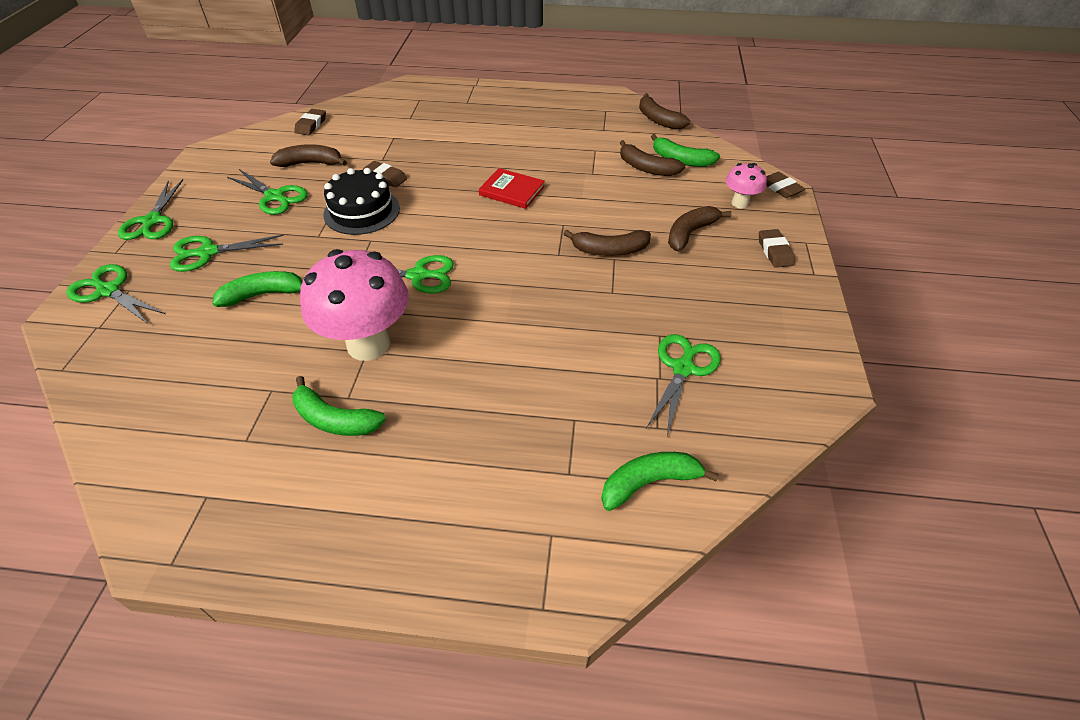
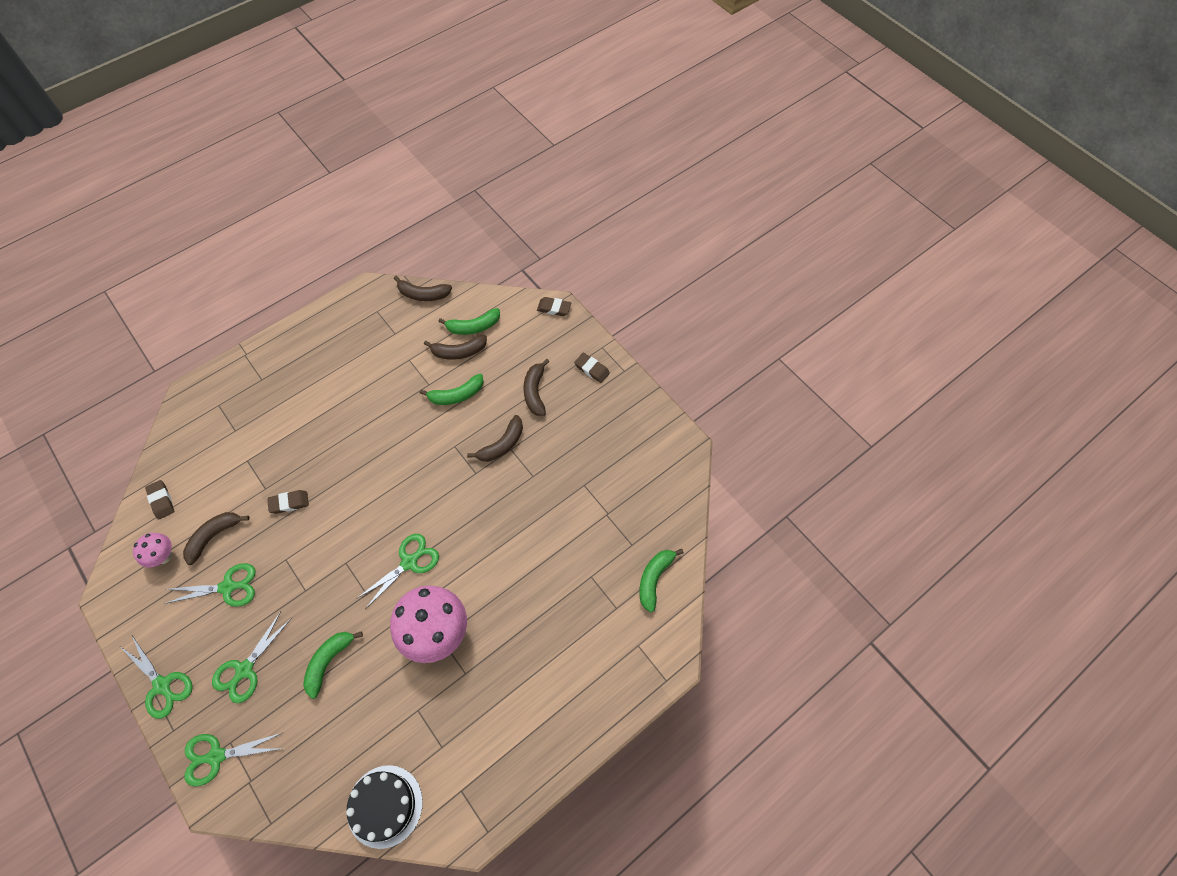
camera: 45 degrees left, 15 degrees up
(335, 419) = (474, 691): green banana -> green banana (457, 395)
(362, 211) = (309, 545): black cake -> black cake (385, 806)
(512, 191) = (392, 443): red book -> none
(683, 368) = (613, 497): green scissors -> none
(740, 203) = (541, 341): pink mushroom -> pink mushroom (164, 556)

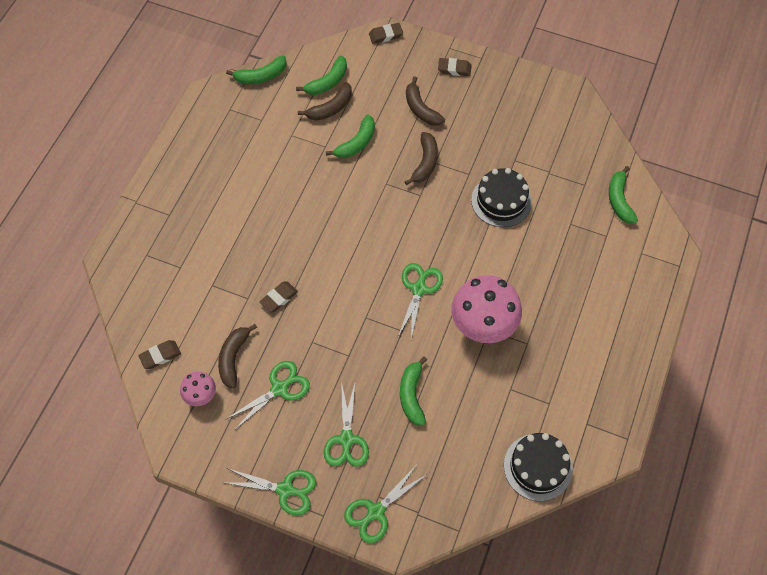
camera: 30 degrees left, 0 degrees up
(161, 501) = (160, 356): brown eraser -> brown eraser turned 60 degrees counterclockwise
(423, 294) = (261, 76): brown banana -> green banana
(543, 518) = (501, 201): none -> black cake

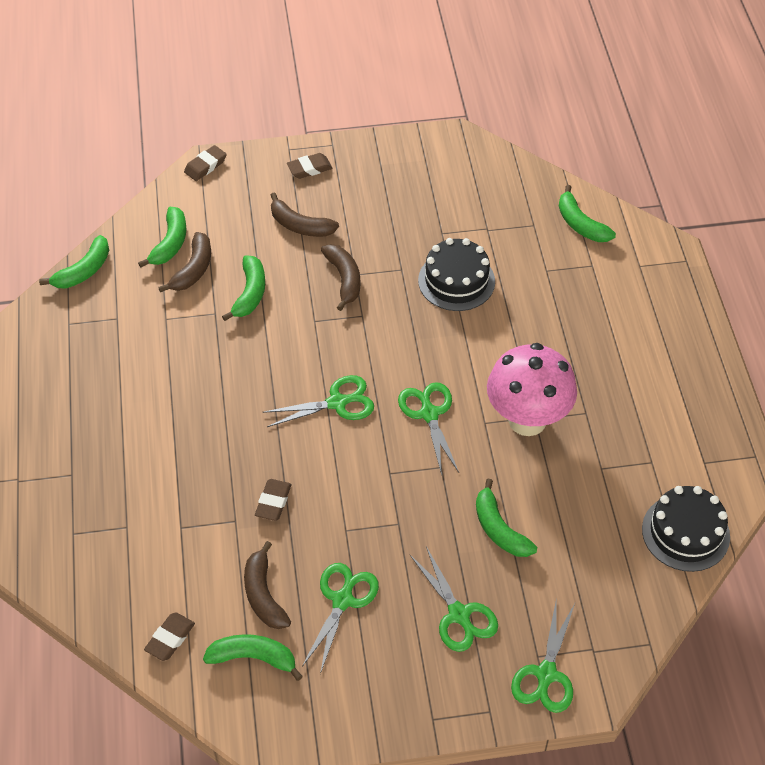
camera: 30 degrees left, 10 degrees down
(201, 396) = (253, 658): pink mushroom -> green banana
(285, 490) = (426, 707): green scissors -> green scissors (337, 403)

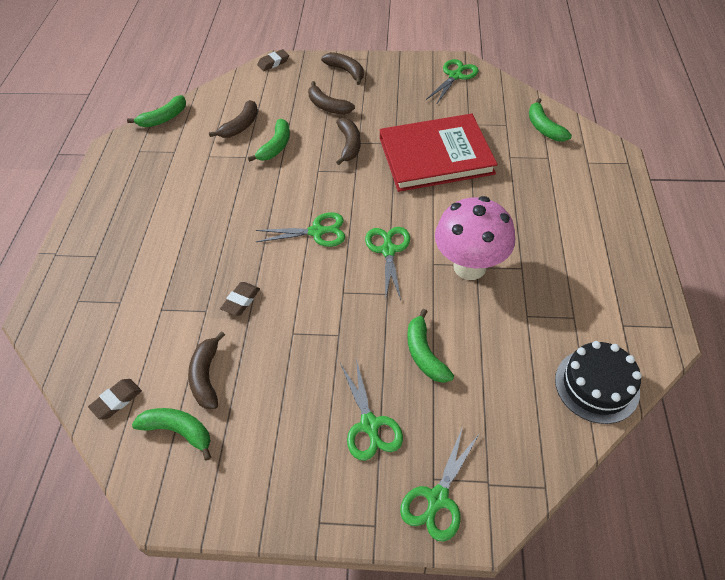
camera: 15 degrees right, 0 degrees up
(170, 243) = (231, 107): green banana -> none
(309, 168) = (346, 71): brown eraser -> brown banana
(342, 600) = (271, 393): green scissors -> green scissors (455, 76)
(456, 281) = (436, 156): black cake -> red book

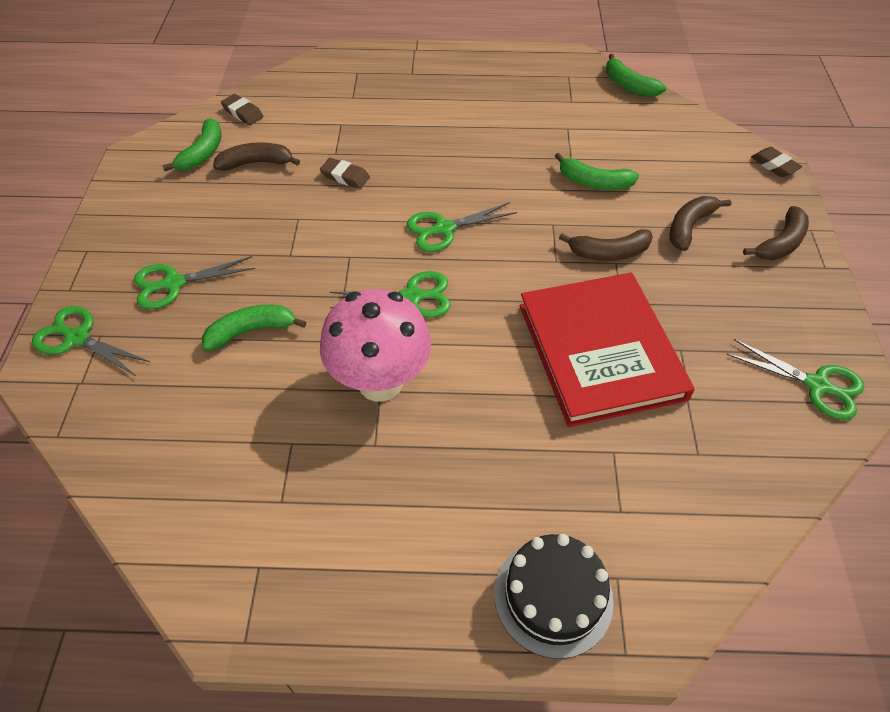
camera: 85 degrees right, 0 degrees up
(241, 126) = (628, 148): brown banana -> none
(317, 232) = (444, 229): green scissors -> green scissors turned 75 degrees clockwise
(544, 128) = (701, 514): green banana -> none
(596, 385) = (169, 512): black cake -> black cake (553, 596)

